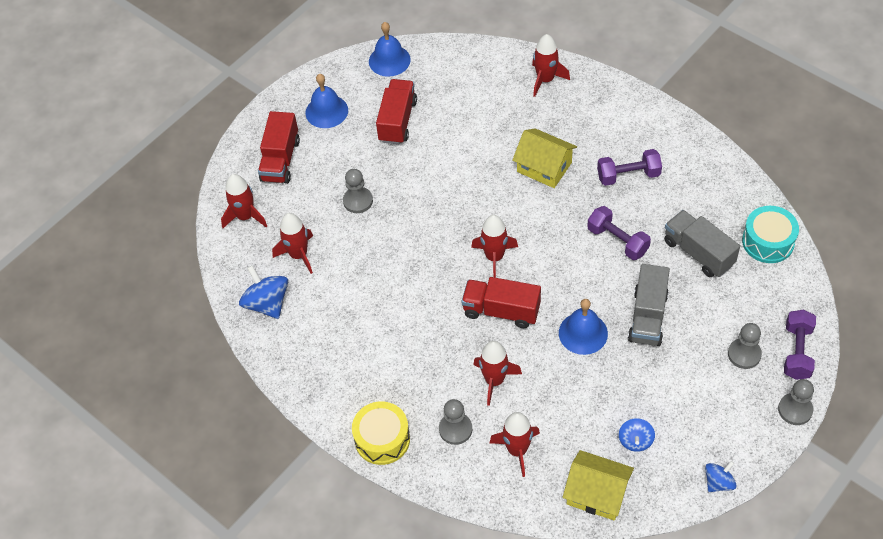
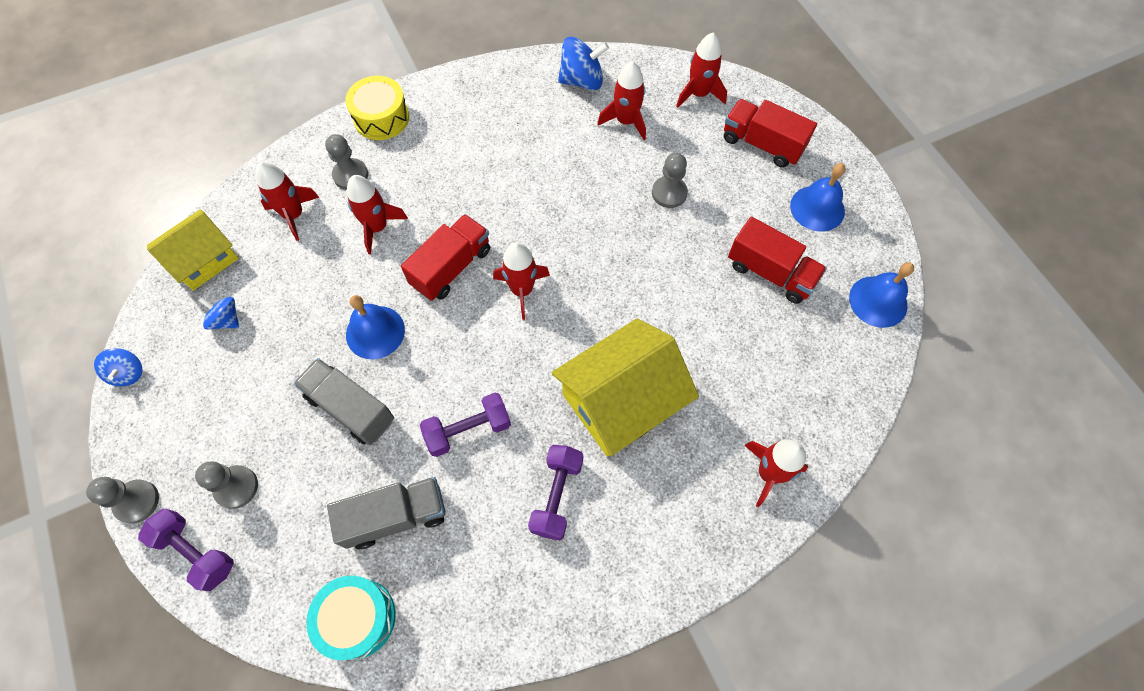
camera: 110 degrees right, 10 degrees up
(544, 167) = (621, 401): yellow house -> yellow house, size x1.55

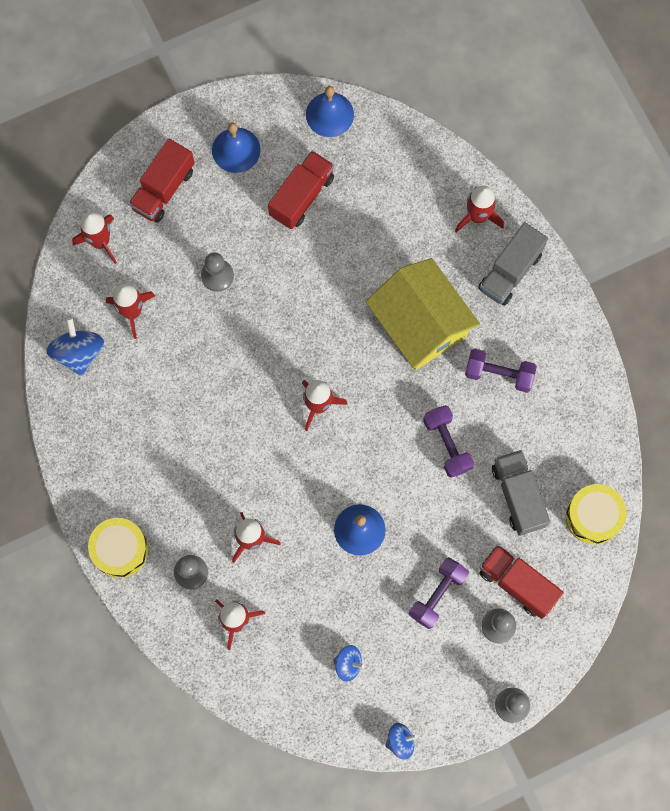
camera: 90 degrees left, 10 degrees up
(196, 552) = (550, 647): purple dumbbell -> purple dumbbell (437, 595)
(203, 260) = (285, 698): yellow house -> none
(226, 320) = (348, 664): blue spinning top -> blue spinning top turned 105 degrees counterclockwise
(351, 408) = (430, 542): grey truck -> grey truck (510, 271)
(357, 618) = (593, 516): turquoise drum -> yellow drum
(451, 267) = (295, 468): red truck -> red truck (517, 583)

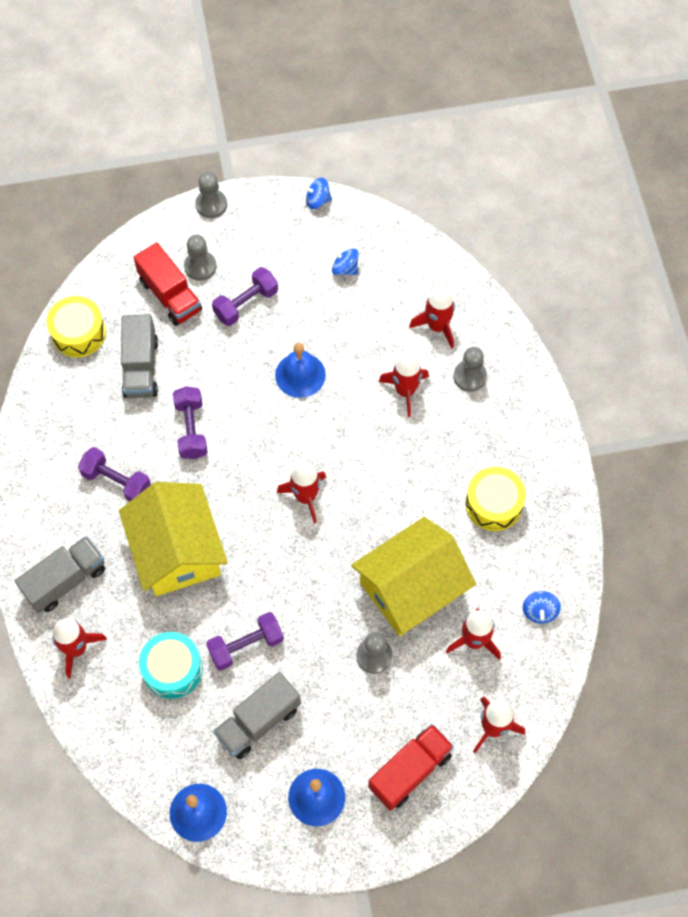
camera: 165 degrees left, 10 degrees down
(79, 353) = (539, 611): blue spinning top -> blue spinning top, size x0.61
(120, 550) = (533, 412): yellow drum -> yellow drum (493, 504)
(199, 344) = (411, 588): none -> yellow house
(302, 196) = (258, 721): red truck -> grey truck
(332, 256) = (246, 646): none -> purple dumbbell
(389, 220) = (172, 669): none -> turquoise drum

